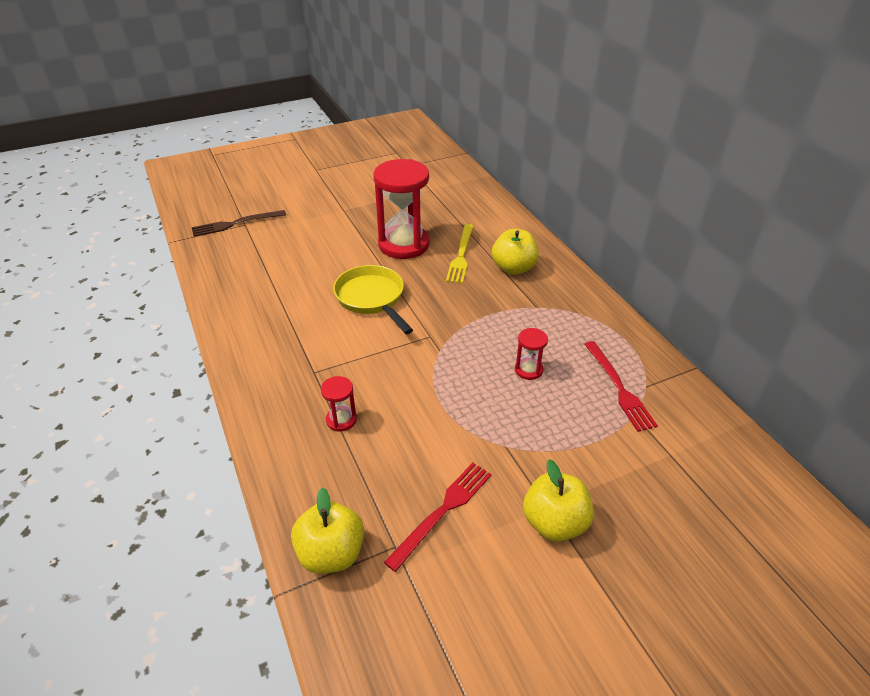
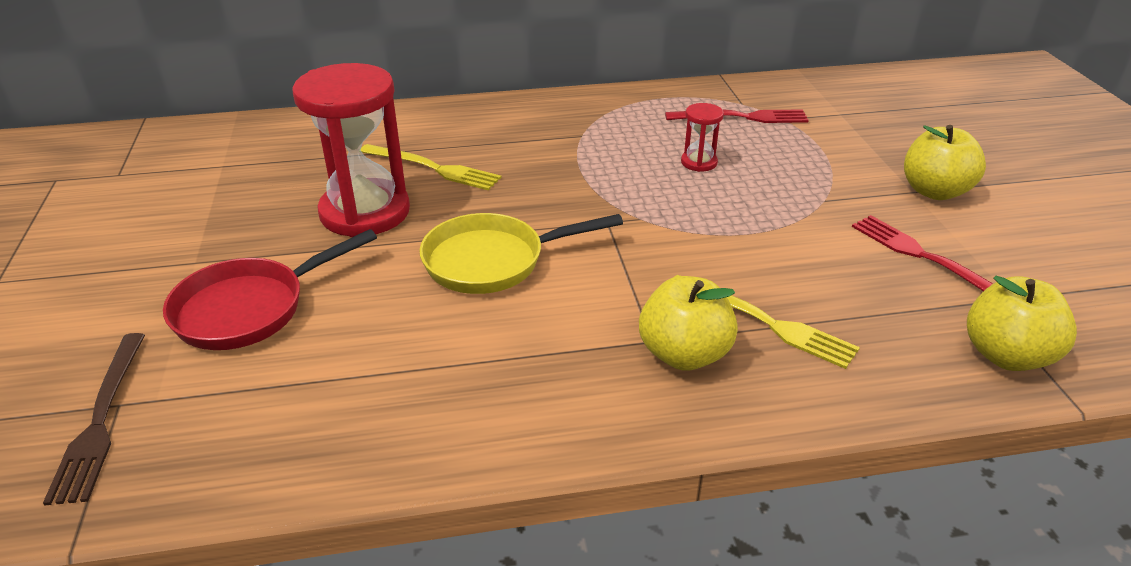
camera: 75 degrees left, 5 degrees down
(312, 235) = (249, 308): none -> red pan
(341, 420) = (765, 322): red hourglass -> yellow fork
(513, 268) = (491, 135): yellow apple -> yellow apple (684, 354)

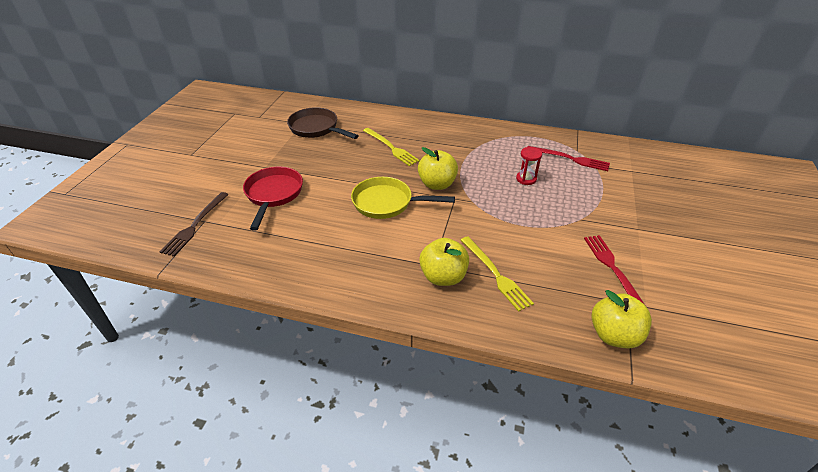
camera: 25 degrees right, 5 degrees up
(249, 308) = (273, 195): red pan -> red pan turned 105 degrees clockwise
(261, 168) = (316, 128): none -> brown pan
(365, 212) = (347, 162): red hourglass -> none
(934, 191) = (651, 232): yellow apple -> yellow apple (437, 184)

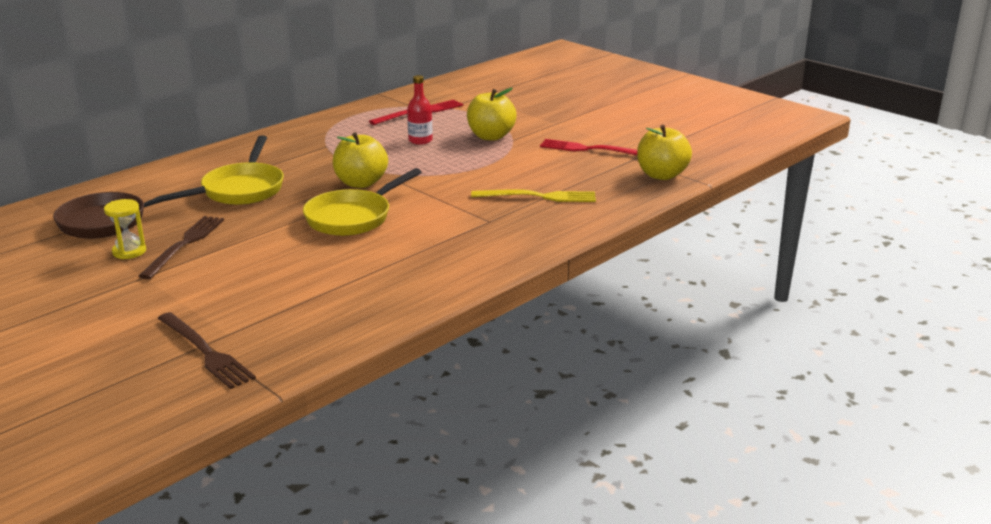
camera: 60 degrees left, 15 degrees down
(273, 195) = (223, 282): red pan -> none
(288, 149) = (129, 251): none -> yellow hourglass
(308, 162) = (184, 244): none -> brown fork
(391, 148) = (245, 187): yellow fork -> yellow pan
(443, 277) = (511, 221): yellow apple -> yellow apple (491, 136)
(526, 179) = (420, 140): red hourglass -> red bottle

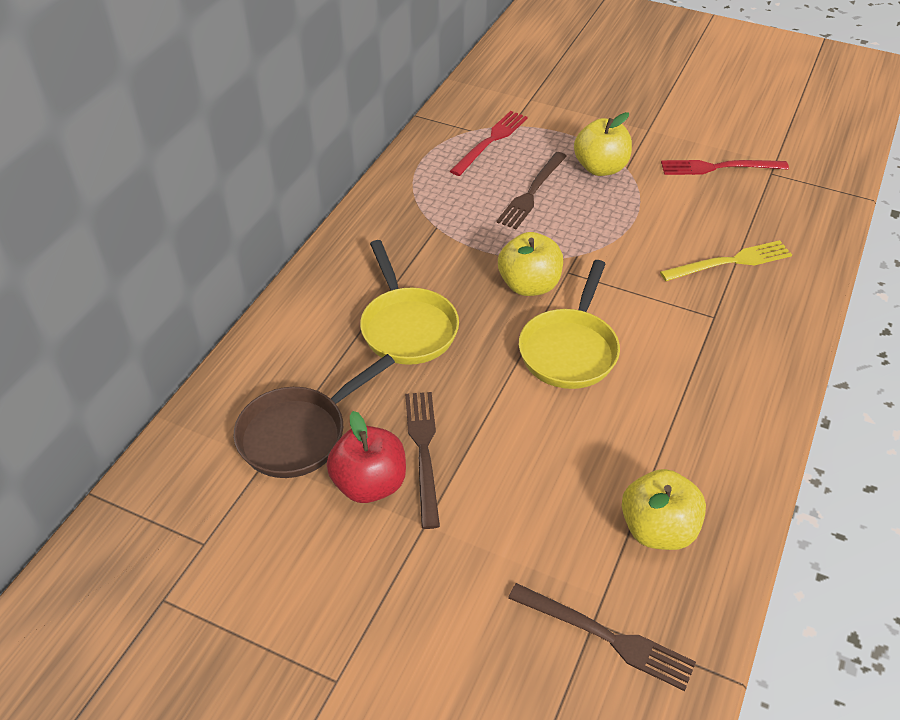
camera: 20 degrees left, 20 degrees up
(129, 251) = (369, 483): yellow hourglass -> red apple
(420, 140) = (532, 192): red bottle -> brown fork
(661, 175) = (818, 195): yellow apple -> yellow apple (657, 529)

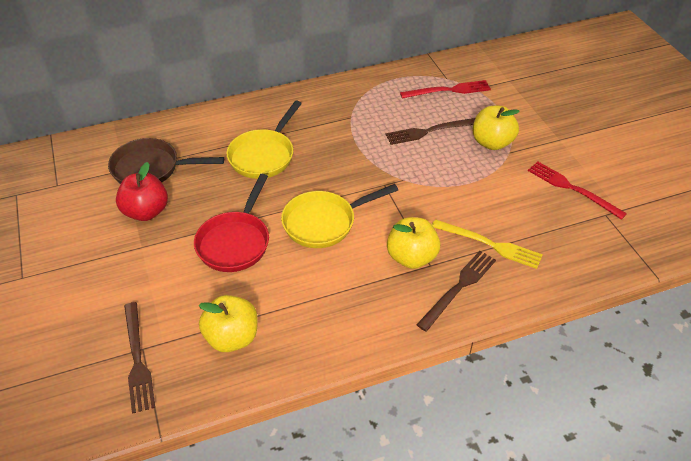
camera: 45 degrees right, 0 degrees up
(423, 451) = (187, 216): brown fork -> brown fork (458, 288)
(516, 436) = (235, 242): none -> red pan
(529, 285) = (353, 177): yellow apple -> yellow apple (411, 257)

